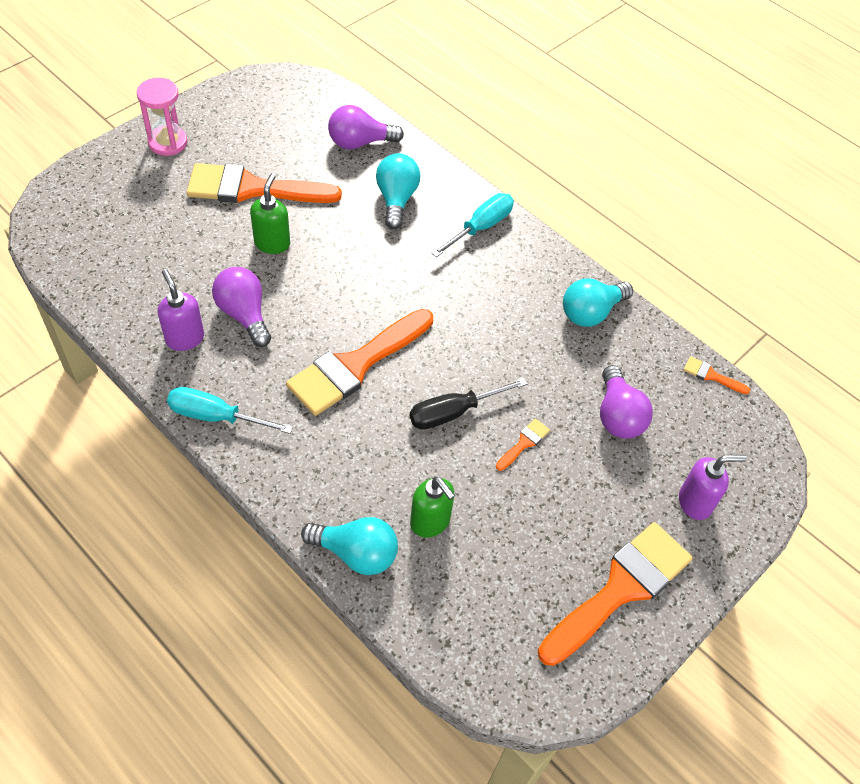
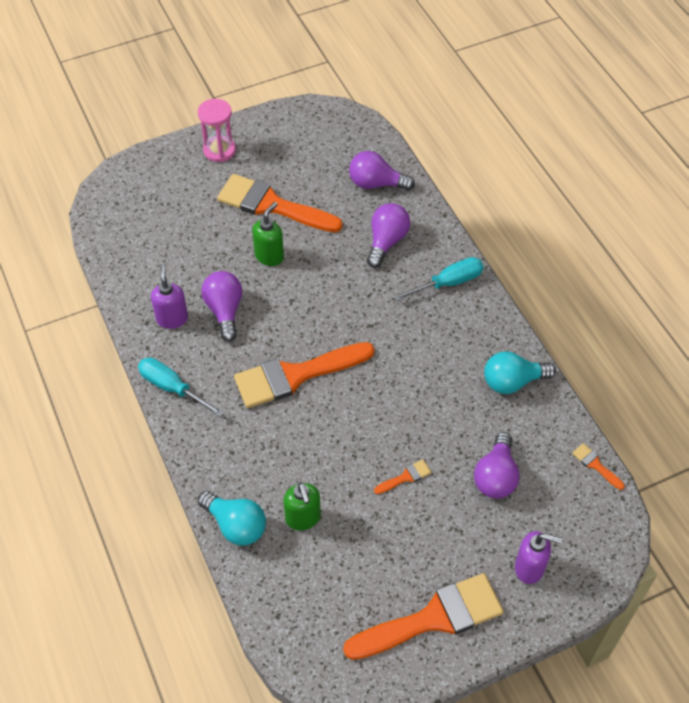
camera: 25 degrees right, 0 degrees up
(396, 199) = (386, 241): turquoise light bulb -> purple light bulb
(452, 413) = (357, 435): black screwdriver -> none

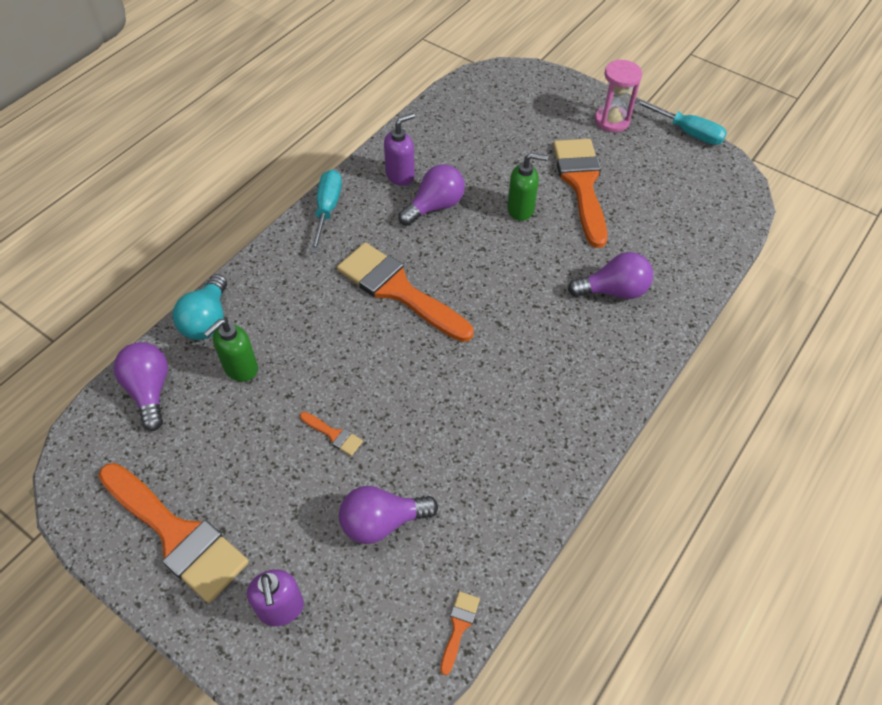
camera: 60 degrees right, 0 degrees up
(376, 184) = (679, 250): purple light bulb -> purple light bulb (150, 390)
(449, 282) = (605, 368): turquoise screwdriver -> turquoise screwdriver (688, 132)
(512, 382) = (517, 486): turquoise light bulb -> none

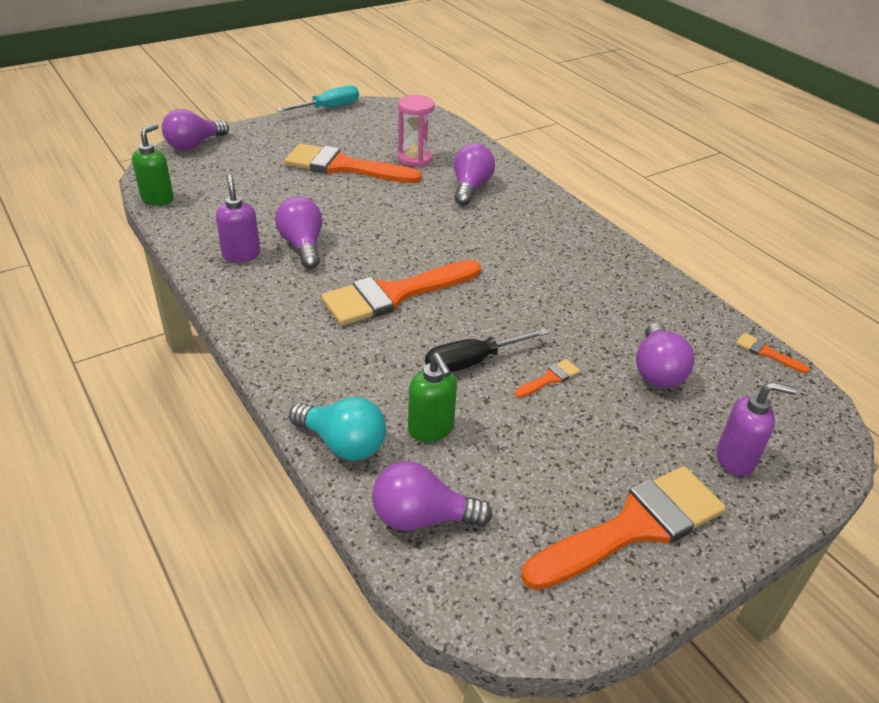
camera: 70 degrees left, 15 degrees down
(327, 209) = (245, 313): turquoise screwdriver -> none
(331, 371) = (471, 362): none -> black screwdriver
(521, 209) = (347, 202): green soap dispenser -> green soap dispenser (158, 199)
(544, 78) = (194, 145): none -> purple light bulb
(612, 121) = (282, 132): pink hourglass -> pink hourglass (415, 158)

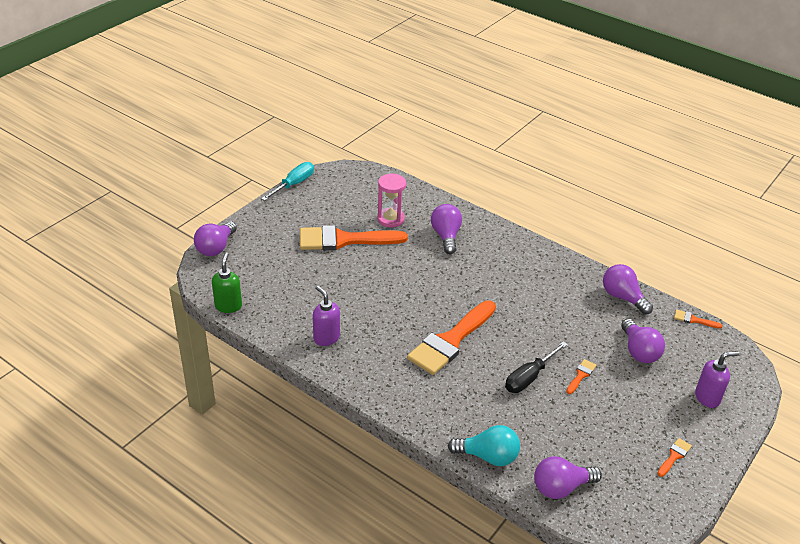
camera: 20 degrees left, 0 degrees up
(302, 245) = (363, 318): purple light bulb -> purple light bulb (622, 297)
(431, 429) = (532, 431): green soap dispenser -> none
(633, 527) = (674, 456): orange brush -> orange brush, size x0.40

